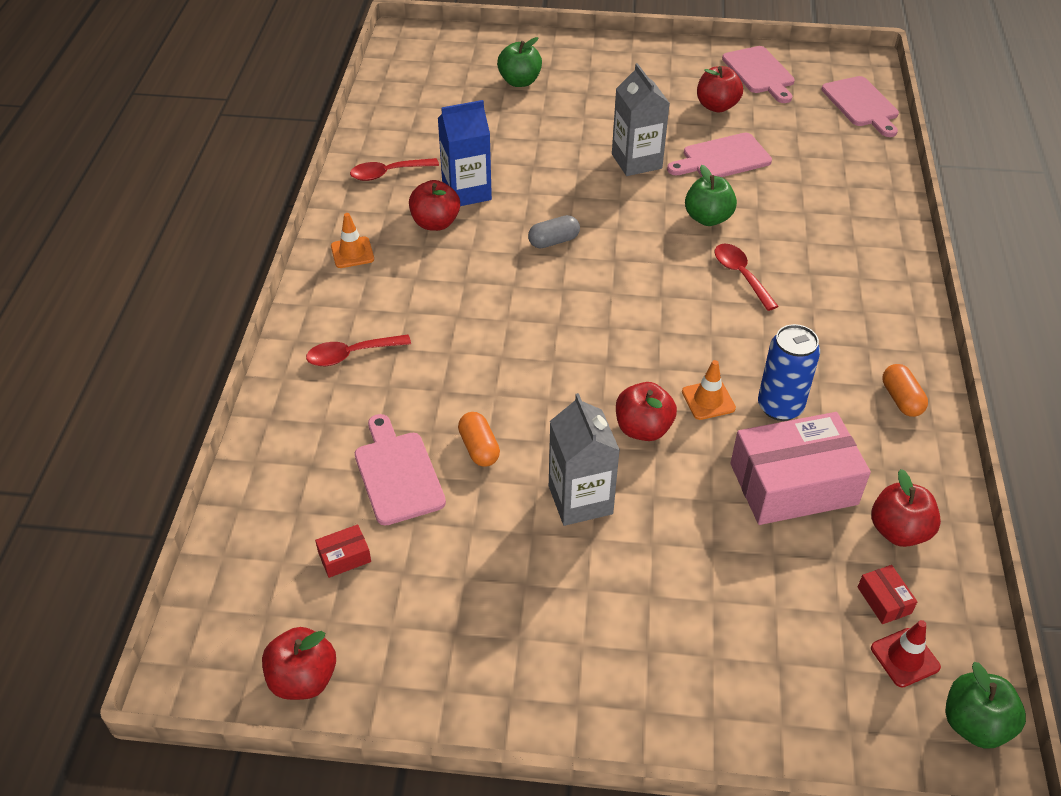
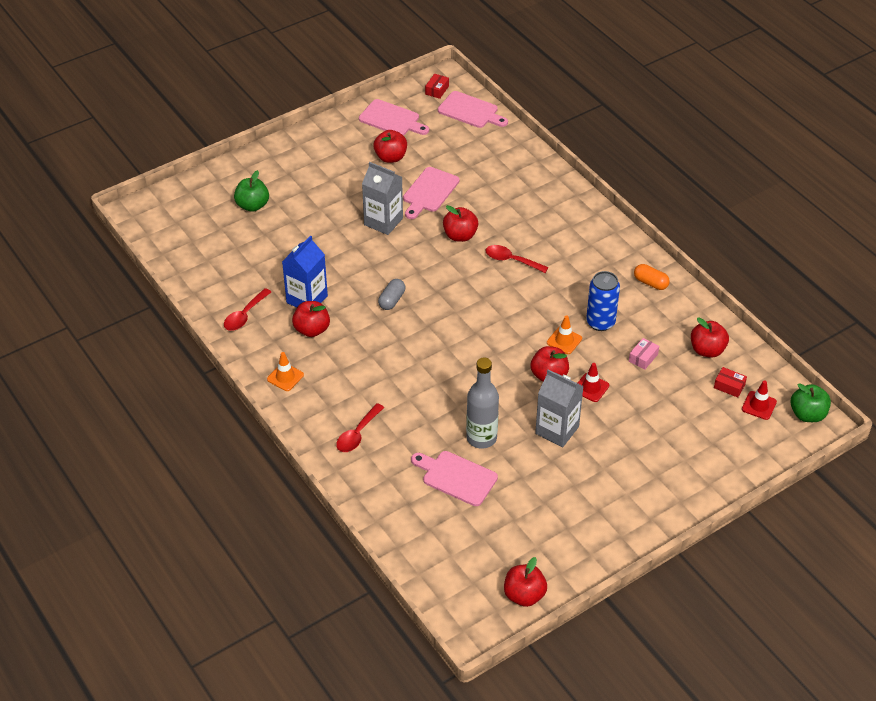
camera: 40 degrees left, 0 degrees up
(344, 557) = (478, 532): red box -> red box (437, 90)
(479, 448) = (481, 438): orange capsule -> grey bottle
(681, 477) = (591, 388): none -> red traffic cone
(708, 218) = (460, 236): green apple -> red apple
(793, 484) = (643, 358): pink box -> pink box, size x0.40

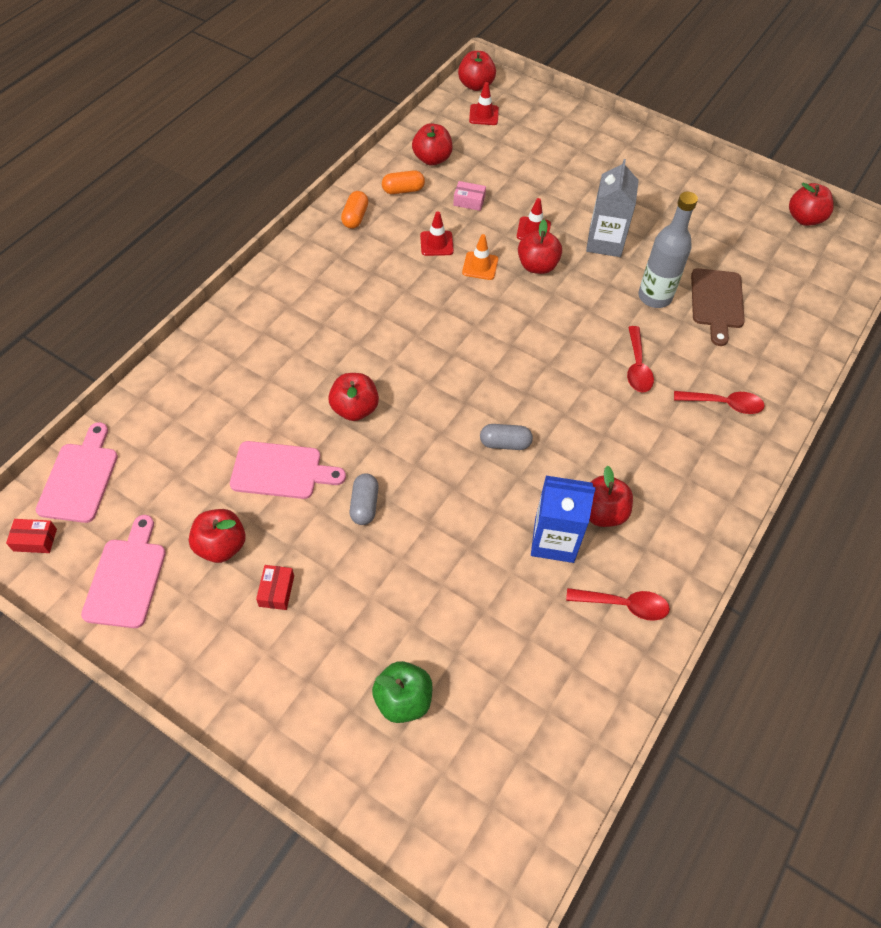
camera: 115 degrees left, 10 degrees up
(285, 377) = (693, 510): orange traffic cone -> none
(383, 221) = (364, 505): grey carton -> grey capsule
(456, 477) = (717, 302): pink cutting board -> brown cutting board
(511, 260) = (376, 345): red spoon -> red spoon (637, 367)
(600, 322) = (436, 243): blue can -> red traffic cone
(673, 320) = (403, 190): none -> orange capsule
(729, 386) = (471, 137): red box -> red box (276, 591)
(807, 414) = (476, 85): green apple -> red apple

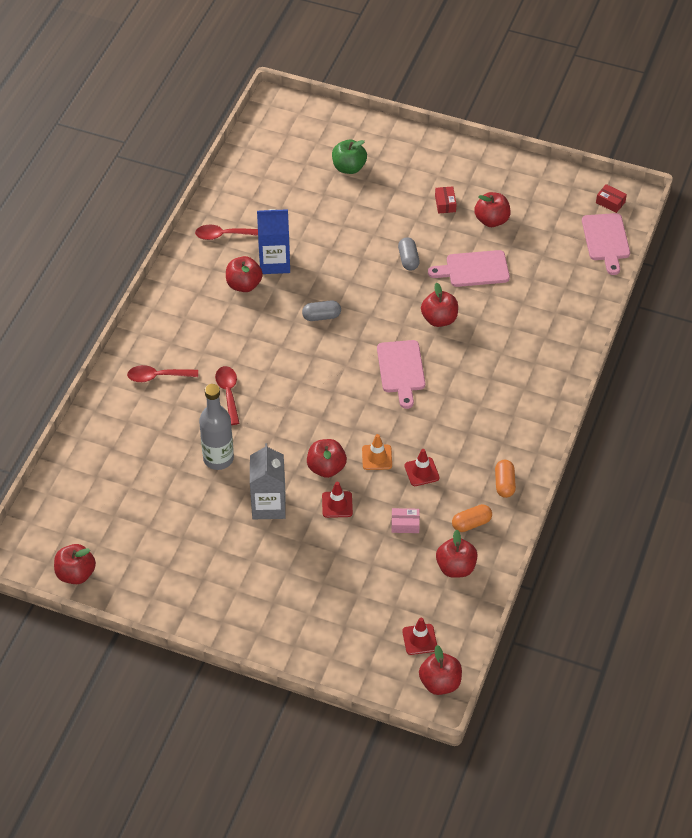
camera: 170 degrees right, 5 degrees down
(35, 540) = (610, 202): red box -> red box turned 45 degrees clockwise
(126, 578) = (541, 194): pink cutting board -> pink cutting board (401, 370)
(717, 302) = (163, 464): brown cutting board -> none

